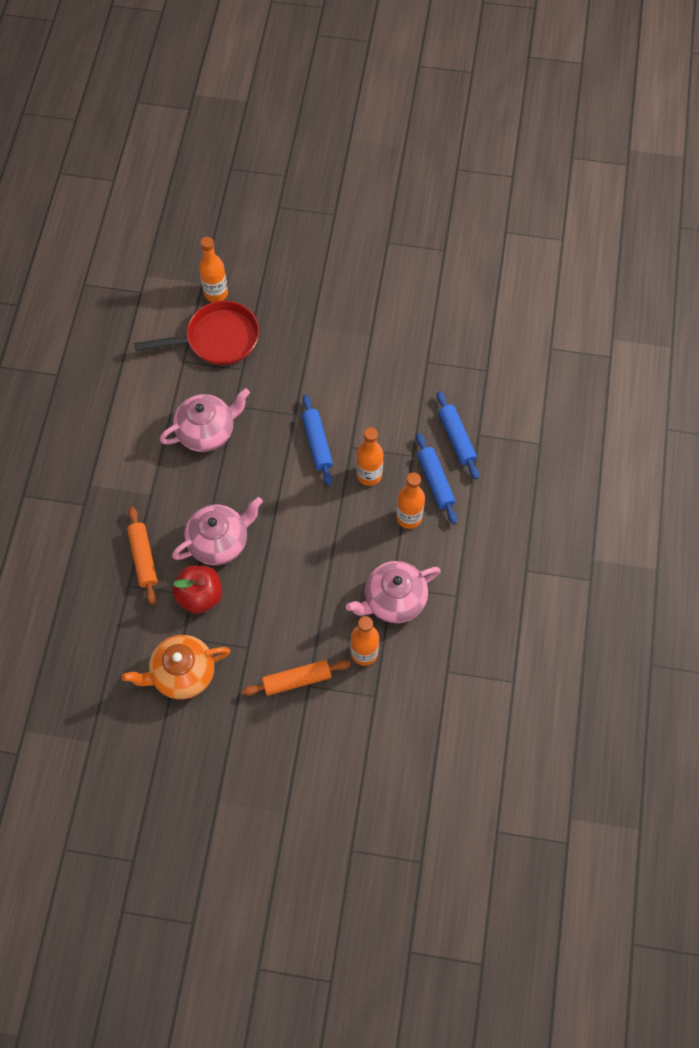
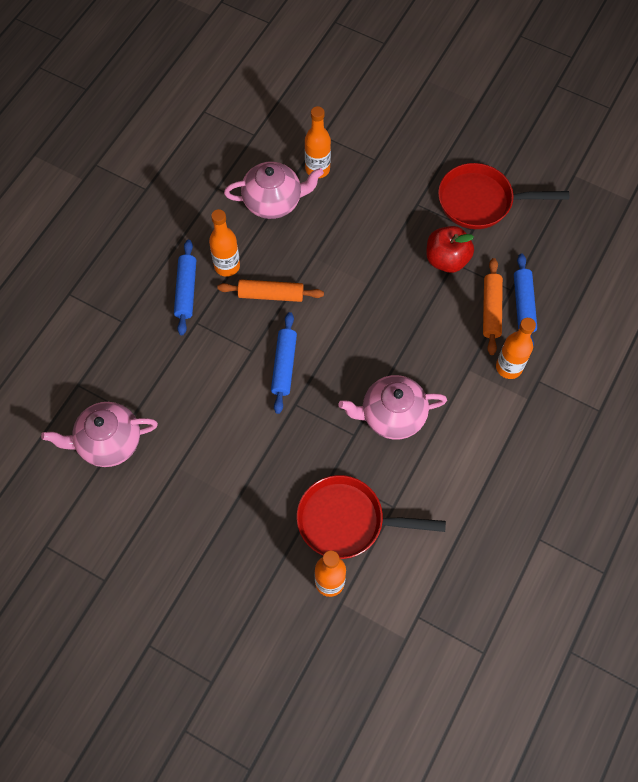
camera: 160 degrees left, 0 degrees up
(182, 673) = (481, 201): orange teapot -> red pan
(219, 542) = (413, 301): pink teapot -> pink teapot (108, 442)
(297, 680) = (383, 166): orange rolling pin -> orange rolling pin (271, 294)
(369, 475) = (246, 317): orange bottle -> orange bottle (509, 367)
(456, 438) = (145, 325): blue rolling pin -> blue rolling pin (523, 305)

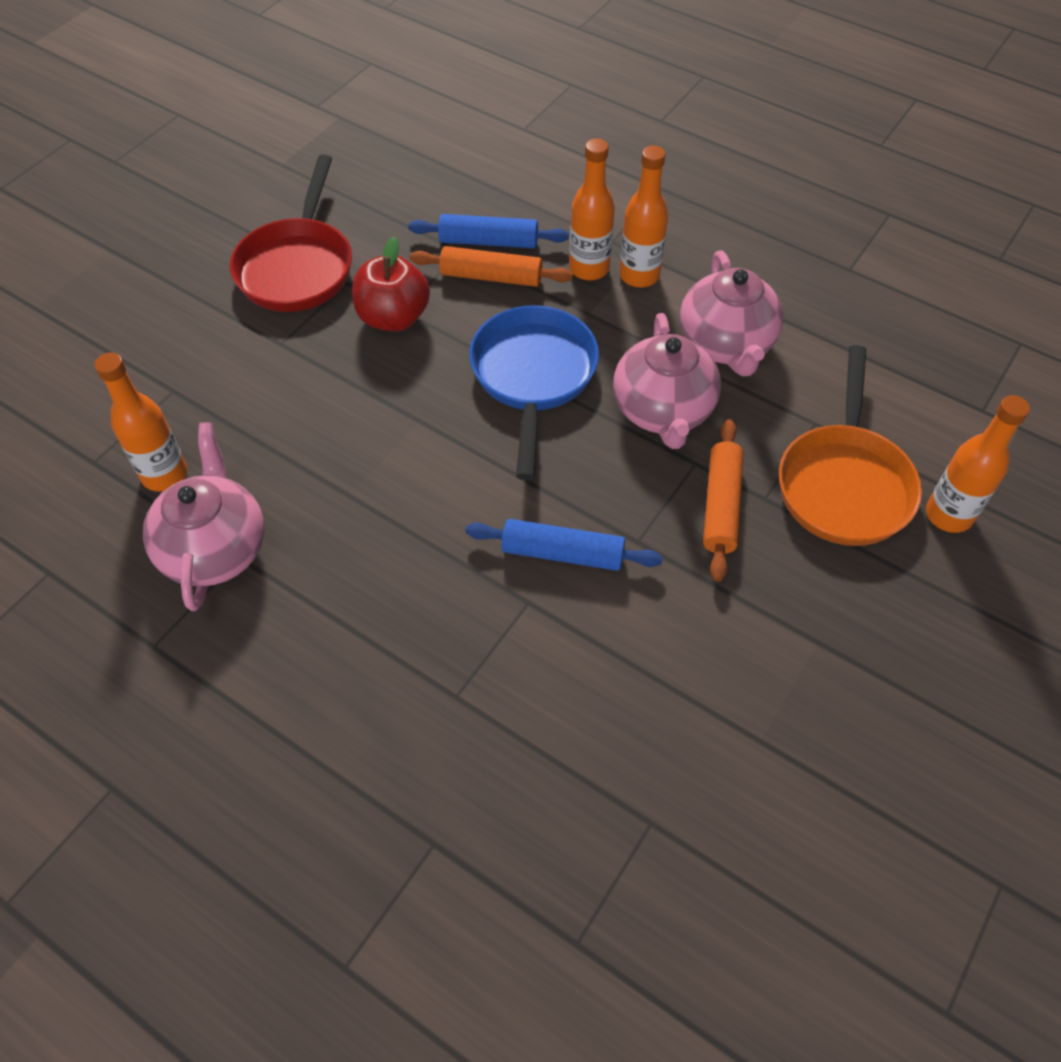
camera: 85 degrees left, 10 degrees down
(108, 442) = (711, 875): pink teapot -> pink teapot (726, 345)
(186, 291) = (381, 712): blue rolling pin -> none
(227, 266) = (340, 635): orange bottle -> orange bottle (639, 275)
(271, 294) = (415, 565): orange rolling pin -> orange rolling pin (720, 506)
(347, 521) = (844, 483): red pan -> orange pan
(409, 341) = (533, 377): none -> blue pan

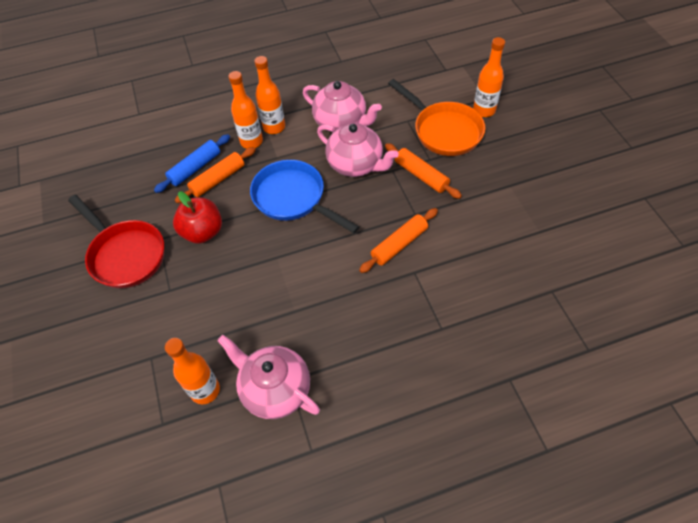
camera: 50 degrees left, 0 degrees up
(562, 553) = (399, 244): blue rolling pin -> orange rolling pin

